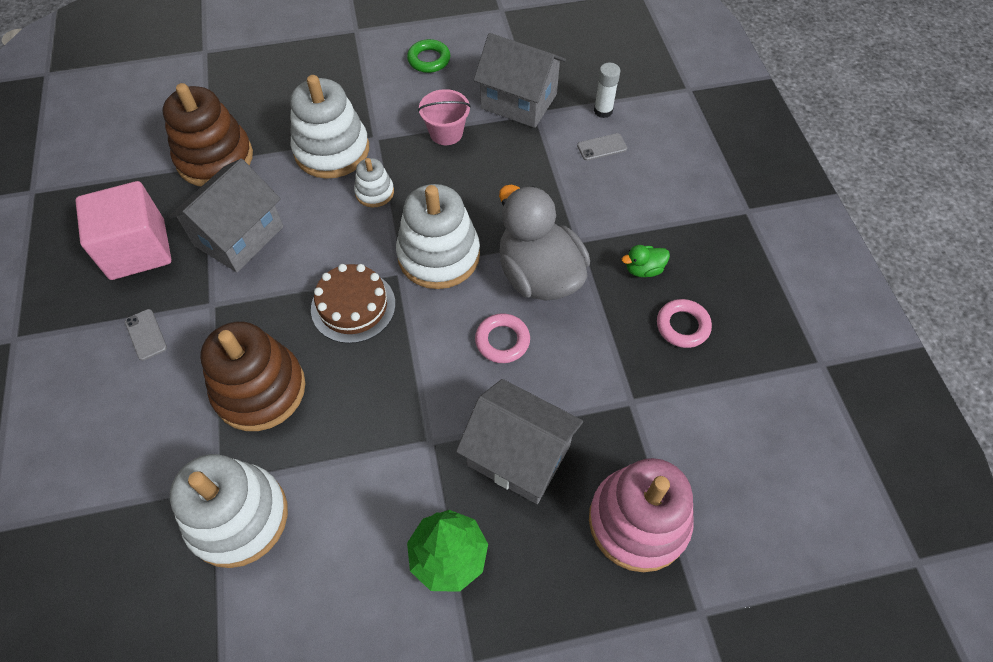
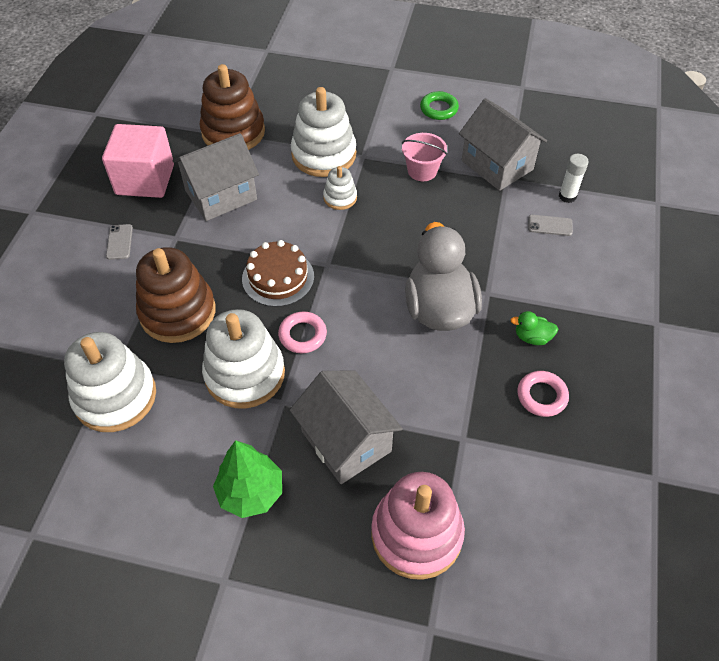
camera: 25 degrees right, 5 degrees down
(439, 255) = (365, 263): white stacking toy -> white stacking toy (245, 374)
(502, 341) = (380, 348): pink ring -> pink ring (302, 335)

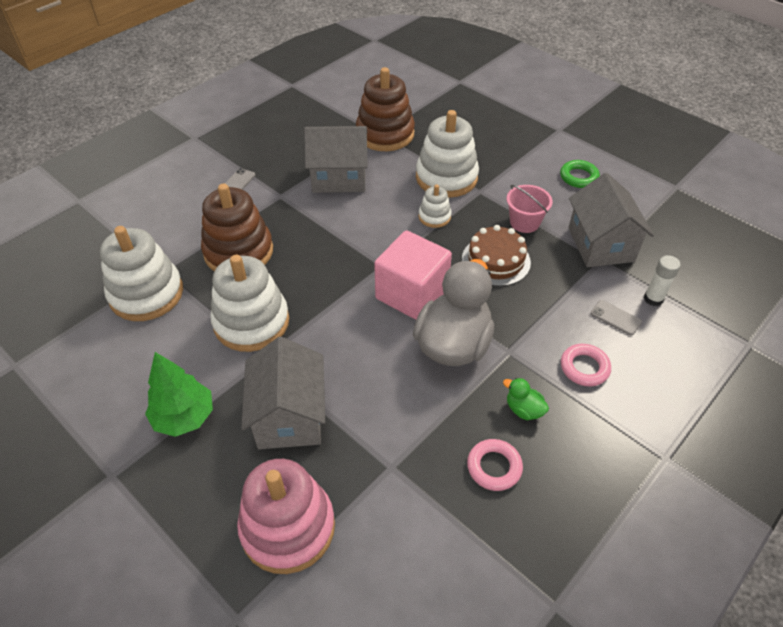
camera: 30 degrees right, 5 degrees down
(145, 179) = (291, 144): pink cube -> pink cube (412, 294)
(278, 277) = (335, 259): brown cake -> brown cake (496, 260)
(302, 335) = (320, 313): pink ring -> pink ring (584, 368)

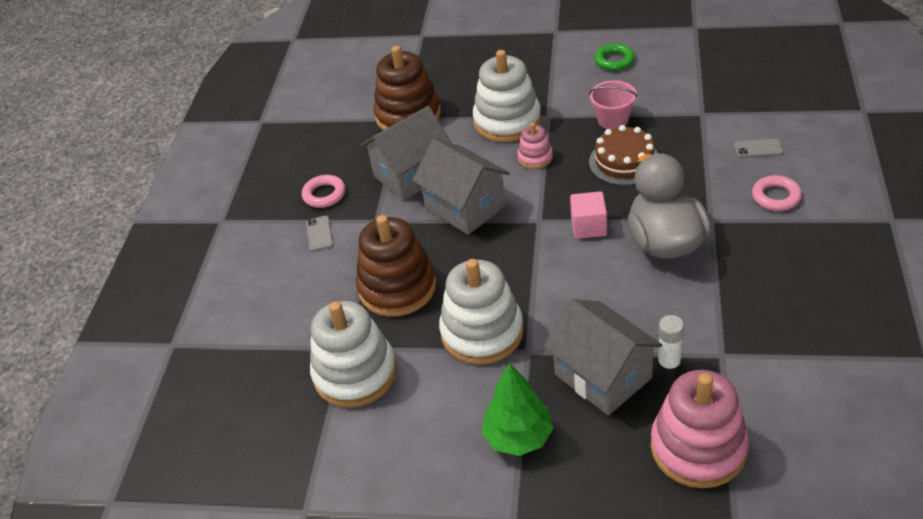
camera: 30 degrees left, 5 degrees down
(412, 294) = (588, 226): pink cube -> pink cube, size x0.57
(434, 217) = (535, 157): white stacking toy -> pink stacking toy
(494, 467) = (792, 304): pink ring -> pink ring (324, 194)
(523, 409) = (767, 253): green duck -> none
(600, 244) = (688, 102): grey house -> grey house (465, 207)
(653, 299) = (769, 119): white glue stick -> white glue stick (669, 364)

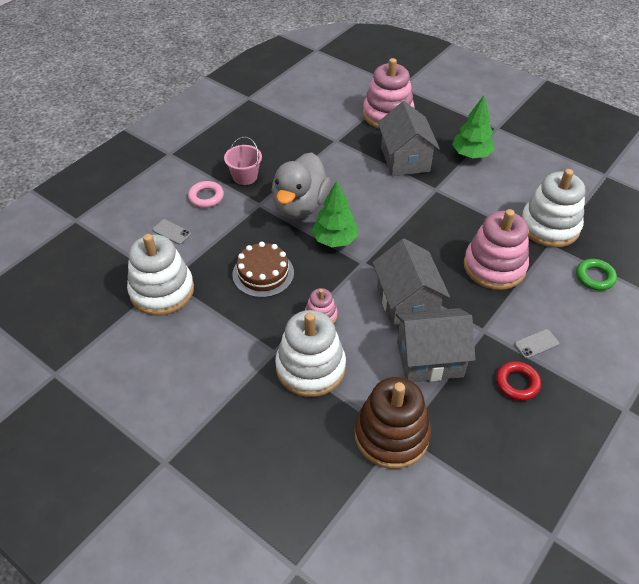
camera: 155 degrees left, 5 degrees up
(319, 234) = (536, 344): grey phone -> grey phone turned 45 degrees clockwise
(324, 194) = (517, 383): pink ring -> red ring
(397, 287) = (494, 266): brown stacking toy -> pink stacking toy
(482, 332) = (455, 211): white stacking toy -> white stacking toy (162, 291)
(588, 226) = (335, 240): pink cube -> green tree
(613, 120) = (231, 315): pink bucket -> pink bucket (245, 176)
(614, 61) = (161, 379): green ring -> green ring (595, 277)
(669, 364) = (366, 148): white glue stick -> none

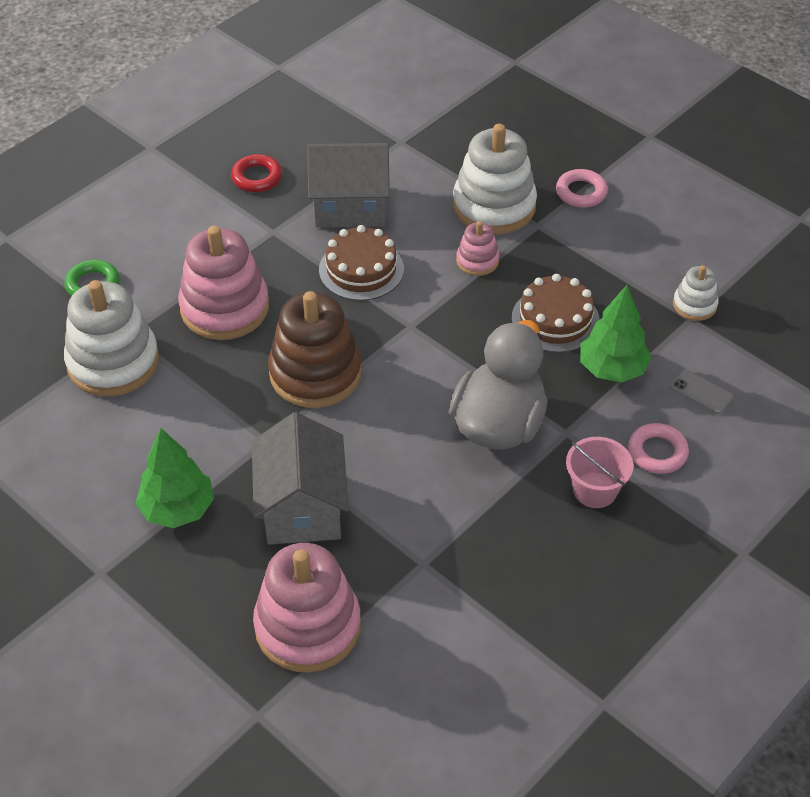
camera: 175 degrees left, 0 degrees up
(162, 291) = (694, 305): white stacking toy -> white stacking toy, size x0.50
(236, 388) = (581, 192): none -> pink ring
(335, 240) = (447, 362): green tree -> green tree (612, 369)
(391, 435) = (411, 142): brown stacking toy -> brown stacking toy (315, 373)
(407, 302) = (361, 269): grey house -> brown cake
(536, 344) = (215, 213): grey phone -> none

